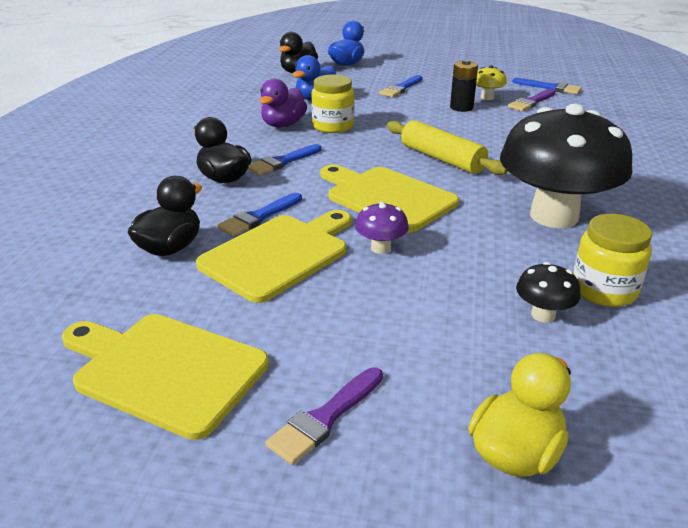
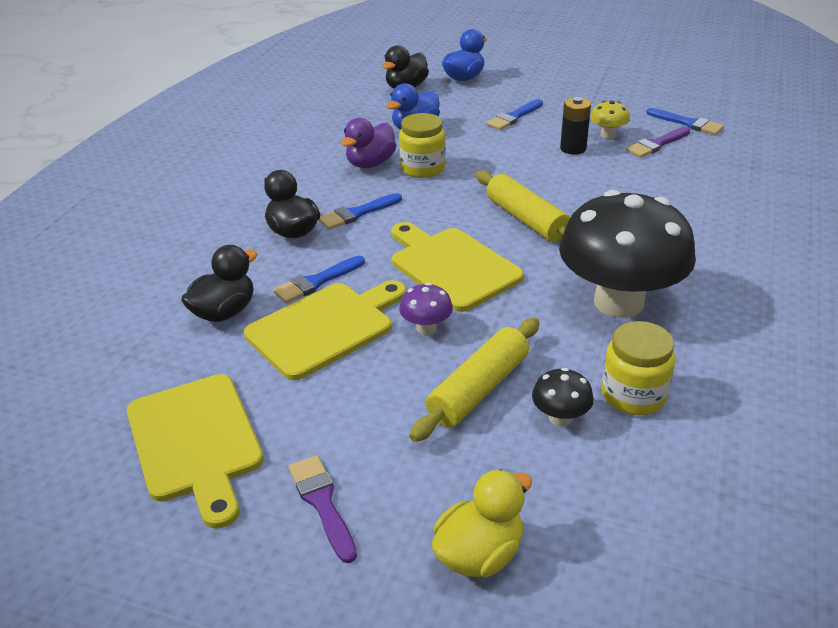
camera: 10 degrees right, 5 degrees up
(165, 370) = (195, 442): yellow cutting board -> yellow cutting board turned 150 degrees counterclockwise
(325, 418) = (322, 503): purple brush -> purple brush turned 105 degrees clockwise
(452, 296) = (478, 389): none -> yellow rolling pin

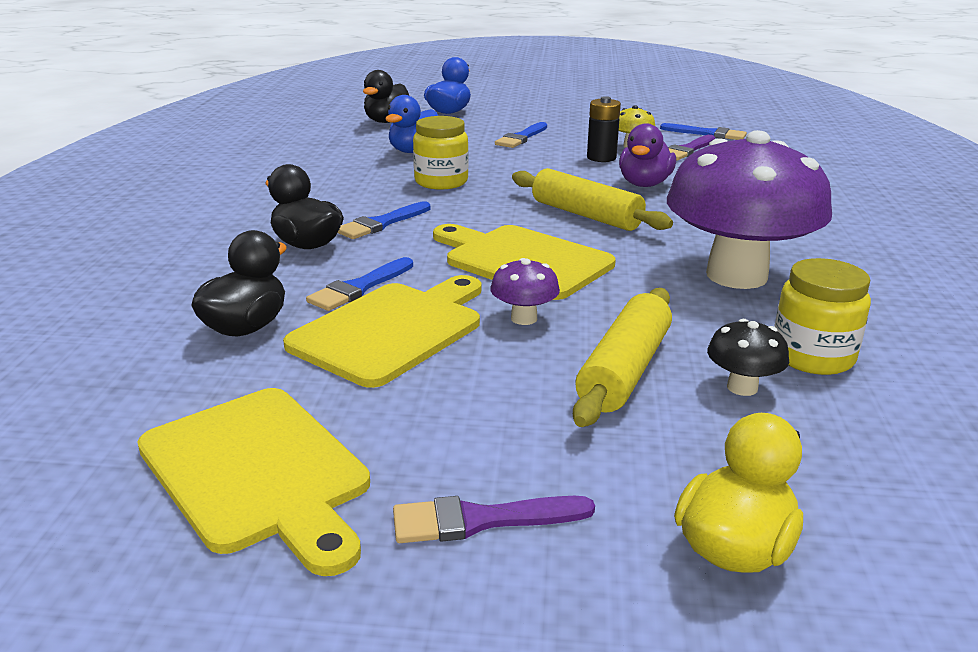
camera: 15 degrees left, 10 degrees down
(322, 503) = (481, 520): purple brush -> purple brush turned 60 degrees counterclockwise
(370, 163) = (376, 181): purple duck -> purple duck (644, 184)
(619, 302) = (736, 275): black mushroom -> purple mushroom

